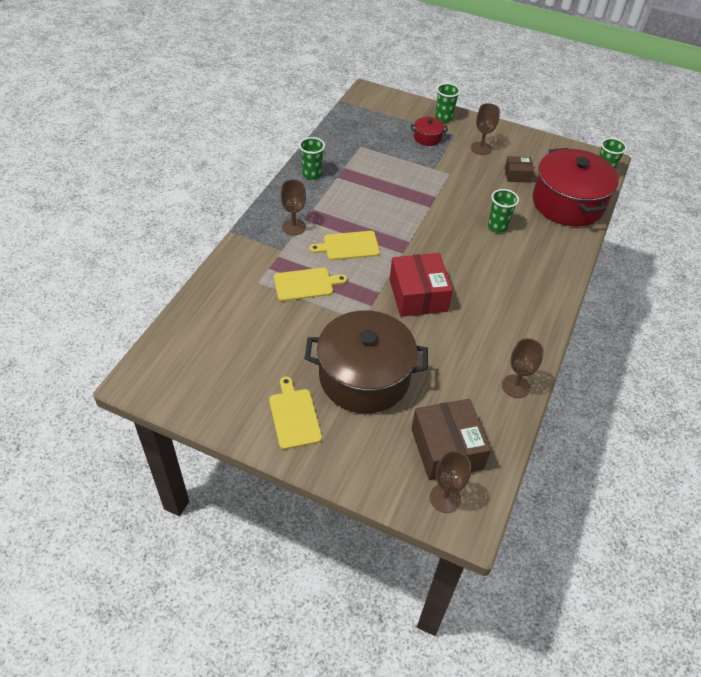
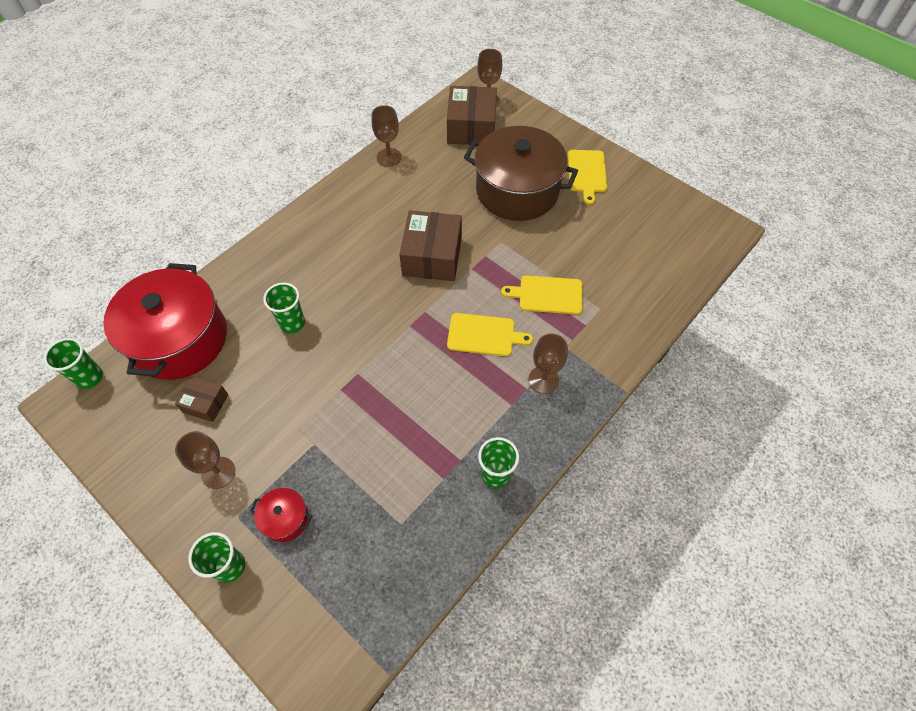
camera: 160 degrees left, 10 degrees up
(418, 295) = (432, 256): red box -> brown box

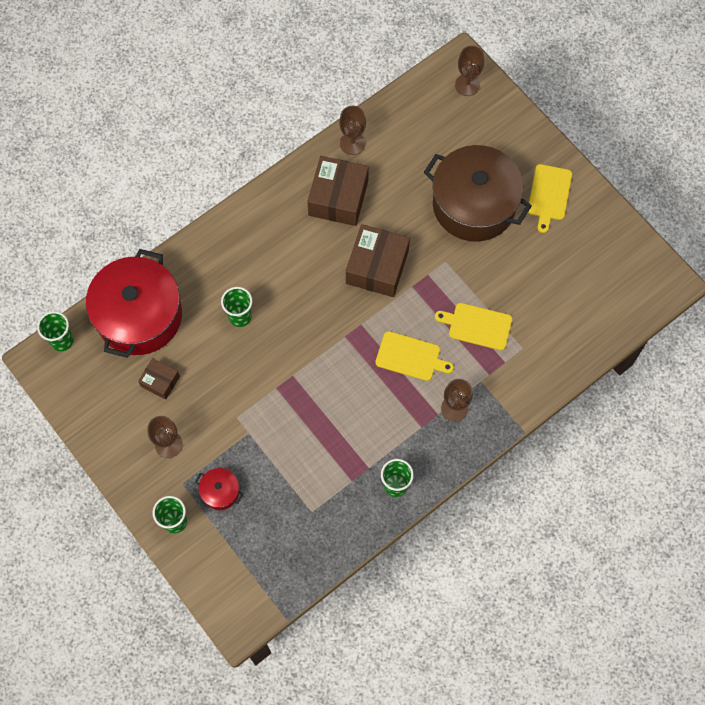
camera: 10 degrees right, 10 degrees up
(471, 128) = (443, 118): brown box -> brown box (338, 198)

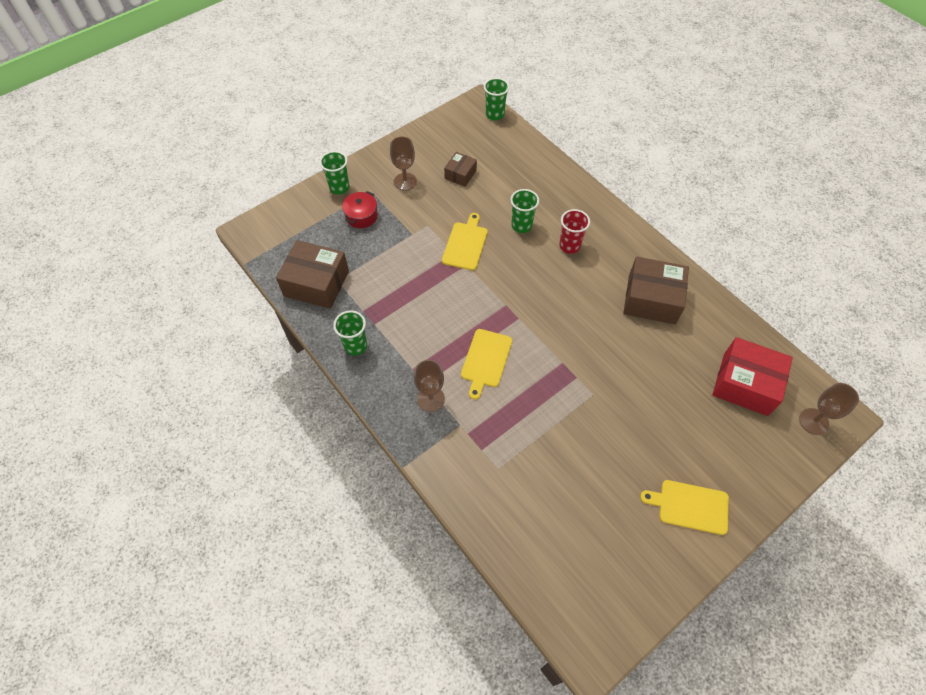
camera: 90 degrees right, 10 degrees down
(139, 316) = (518, 159): red pot -> none
(269, 269) = (569, 246): none -> red cup
(352, 143) = (715, 311): brown goblet -> none
(377, 267) = (580, 332): brown box -> brown box (316, 283)
(432, 132) = (745, 384): none -> red box
(474, 205) = (664, 424): brown pot -> none
(477, 326) = (522, 423): yellow cutting board -> yellow cutting board (465, 244)

